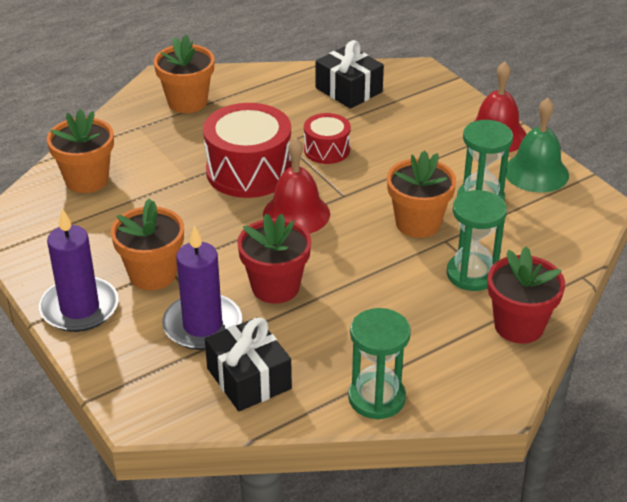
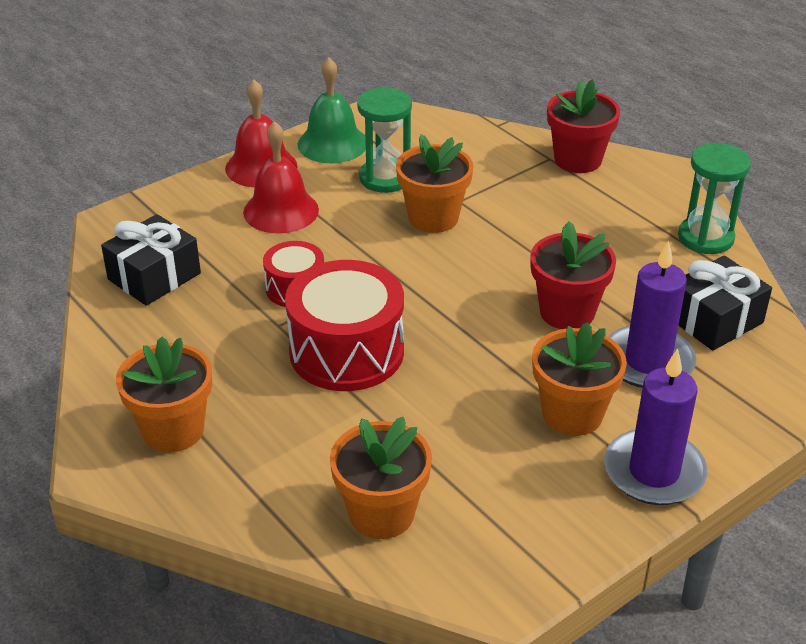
camera: 95 degrees left, 0 degrees up
(296, 213) = (430, 305): red bell -> red bell (281, 211)
(472, 274) = (510, 184): green hourglass -> none

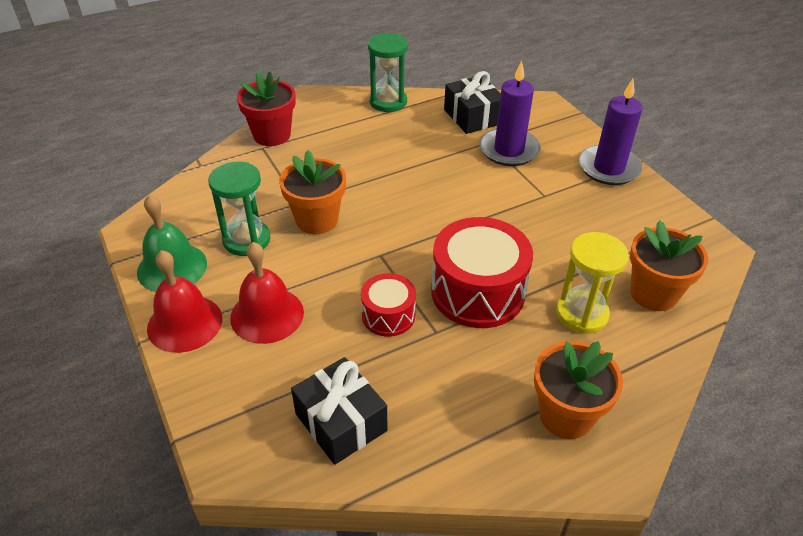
camera: 80 degrees left, 5 degrees up
(329, 442) = (581, 314): none -> yellow hourglass
(567, 312) = (452, 173): red flower pot -> none
(572, 414) = (556, 190): orange flower pot -> none

